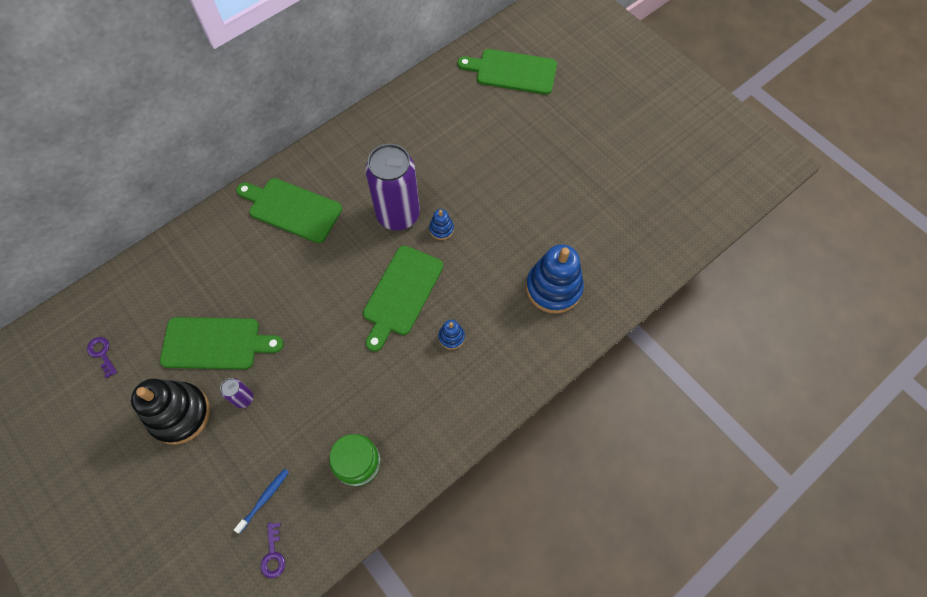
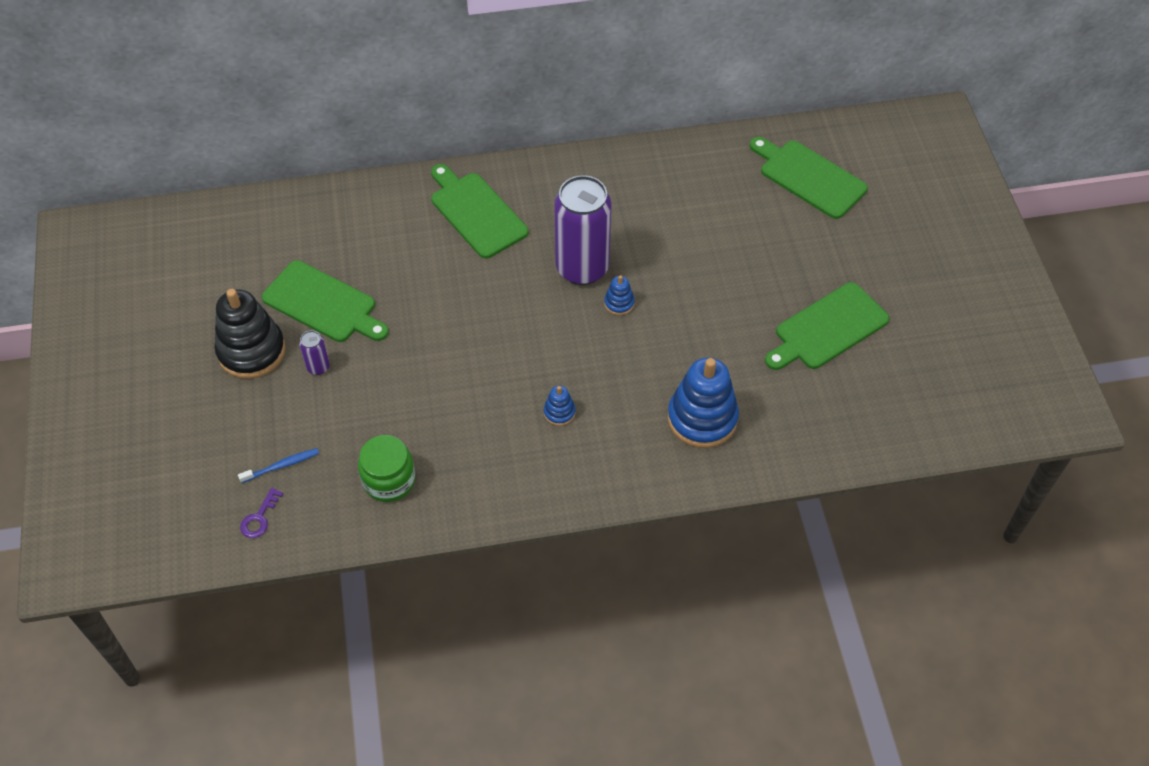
camera: 30 degrees right, 10 degrees down
(102, 354) = (214, 262): purple key -> none
(401, 294) = (535, 346): green cutting board -> green cutting board (827, 328)

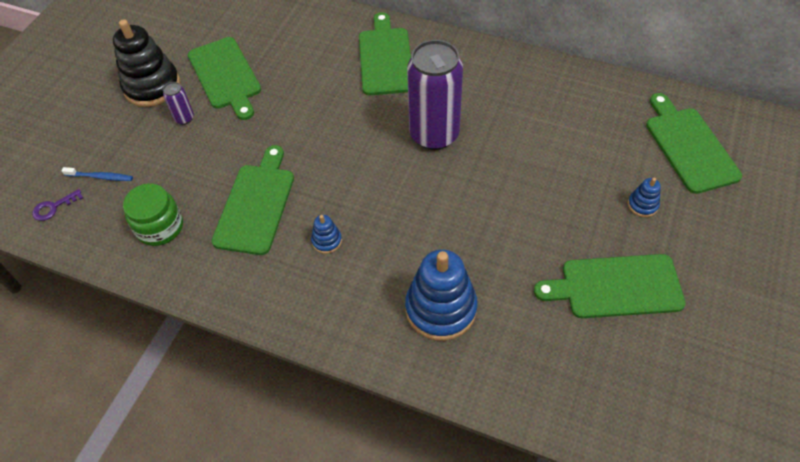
camera: 35 degrees right, 0 degrees up
(465, 413) = (256, 204): none -> green cutting board
(619, 303) = (443, 176): blue stacking toy -> blue stacking toy (642, 205)

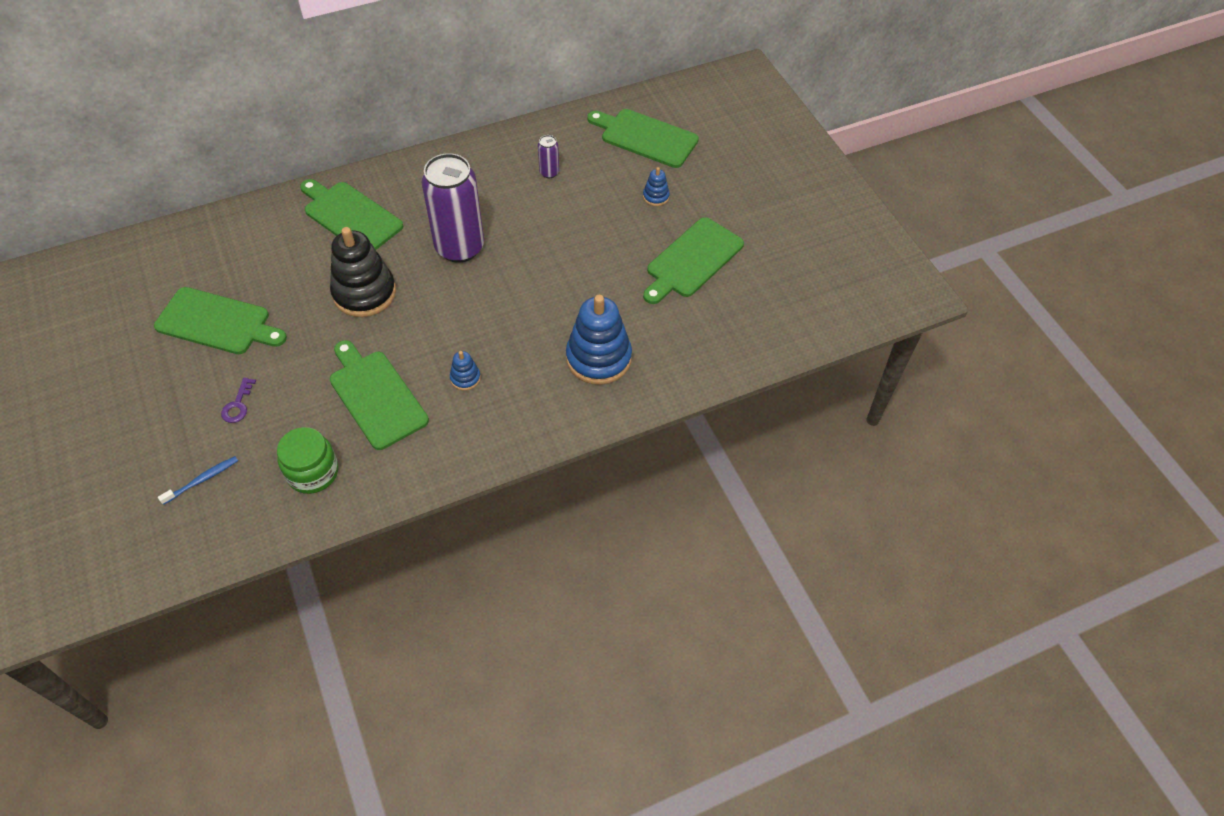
camera: 50 degrees left, 0 degrees up
(54, 207) = (188, 534): purple key -> purple key (238, 404)
(152, 86) = (152, 378): black stacking toy -> black stacking toy (364, 293)
(184, 118) = (222, 381): purple can -> purple can (549, 172)

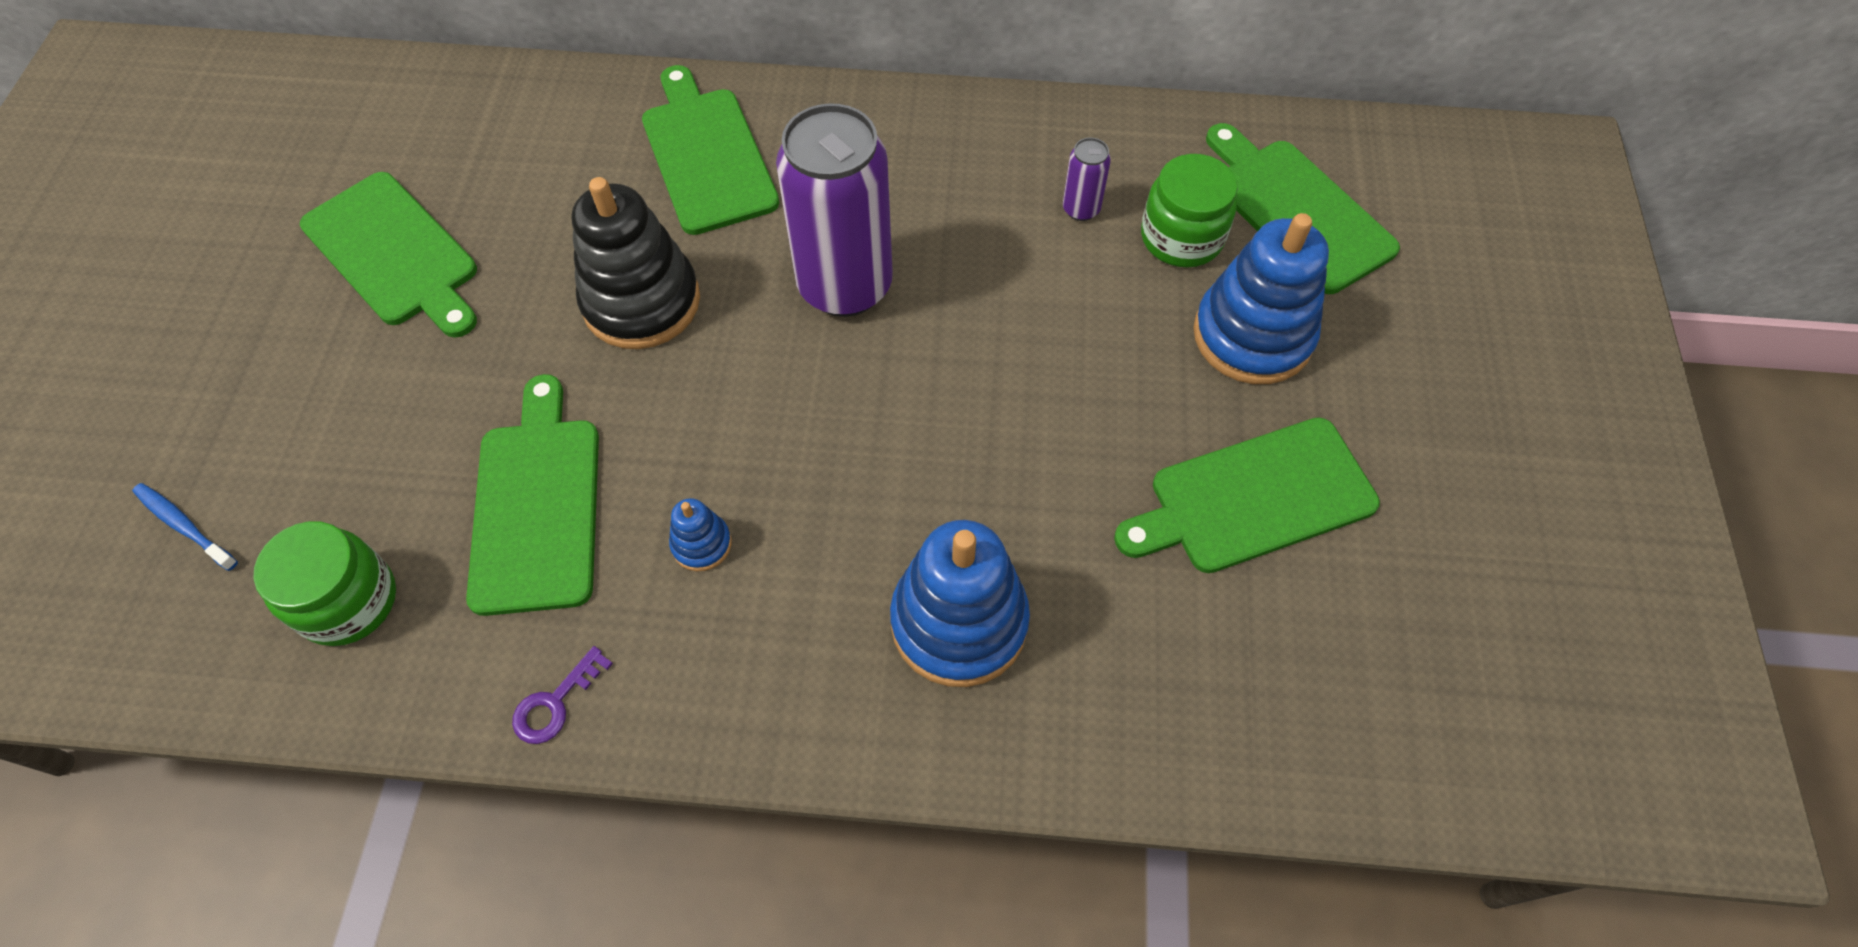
camera: 30 degrees right, 5 degrees up
(202, 480) = (184, 525): blue toothbrush -> blue toothbrush turned 135 degrees counterclockwise
(238, 404) = (326, 414): purple key -> purple key (555, 702)
(602, 168) = (1181, 237): none -> green jar
(656, 196) = (1252, 335): blue stacking toy -> blue stacking toy, size x2.20

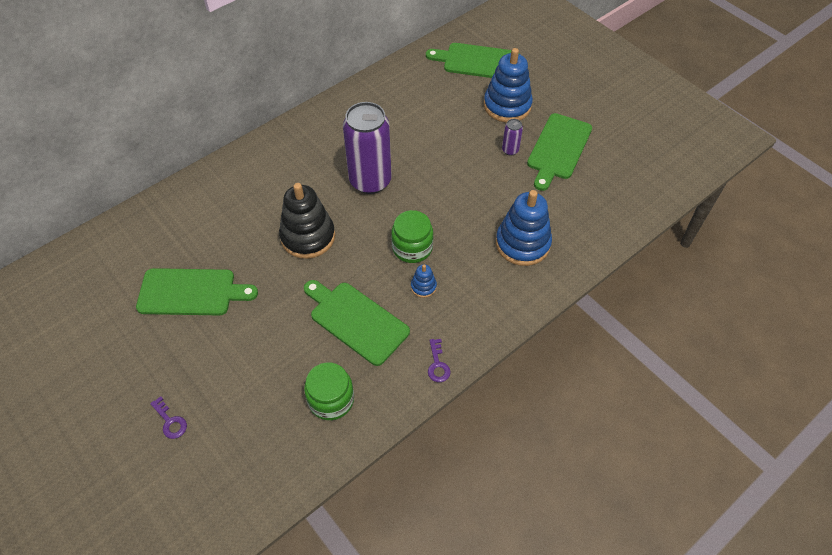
camera: 45 degrees left, 5 degrees down
(142, 425) = (170, 421): none -> purple key
(184, 525) = (237, 433): blue toothbrush -> none
(707, 155) = (267, 176): green cutting board -> none
(1081, 209) = (415, 105): purple can -> purple can (510, 150)
(1181, 237) = (455, 92): green jar -> green jar (412, 248)

